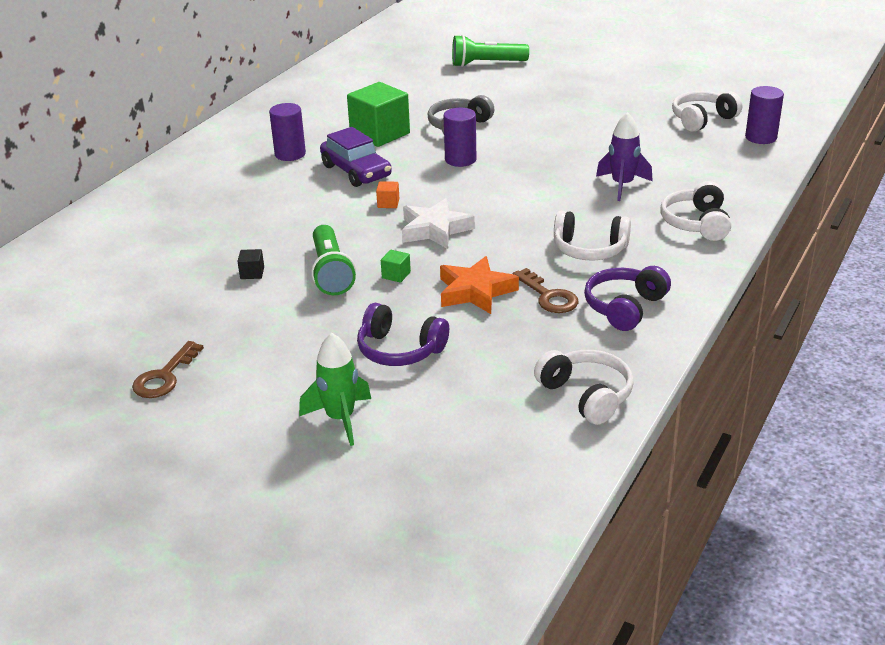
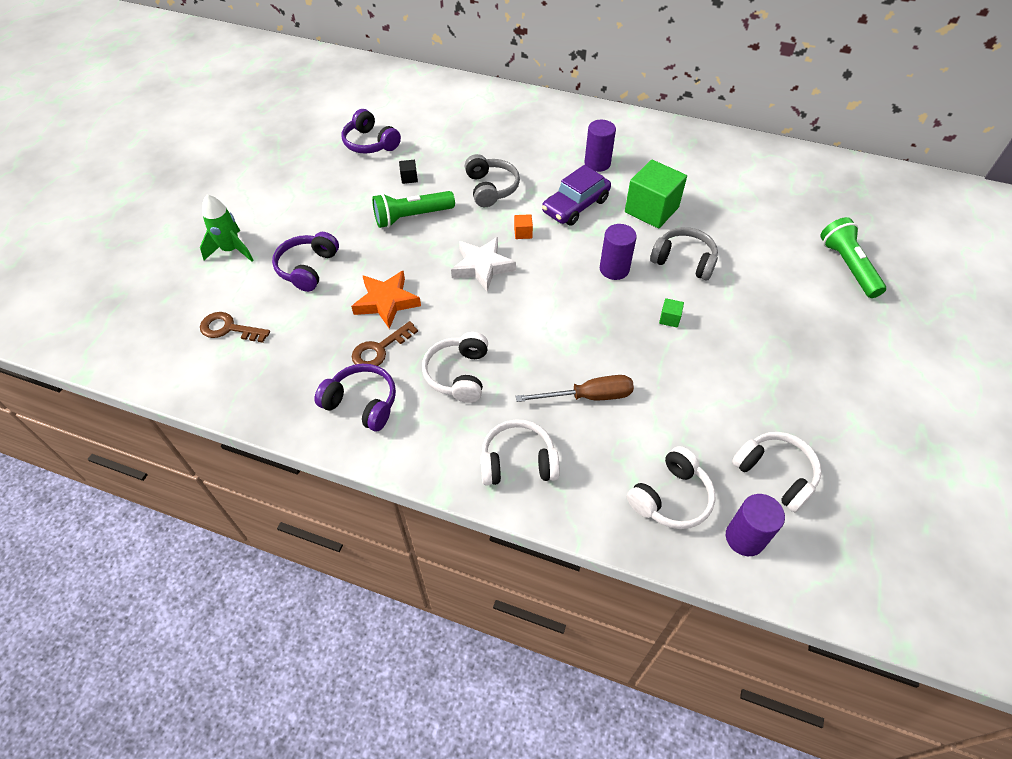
camera: 80 degrees right, 20 degrees up
(157, 303) = (370, 143): none -> purple headphones
(164, 376) = (286, 165): brown key -> brown key (229, 328)
(302, 218) = (490, 188): none -> grey headphones
(396, 275) = (409, 253): green cube -> green cube (669, 319)
(586, 395) = (240, 381): white headphones -> white headphones (671, 497)
(622, 185) = (588, 396): purple rocket -> brown screwdriver

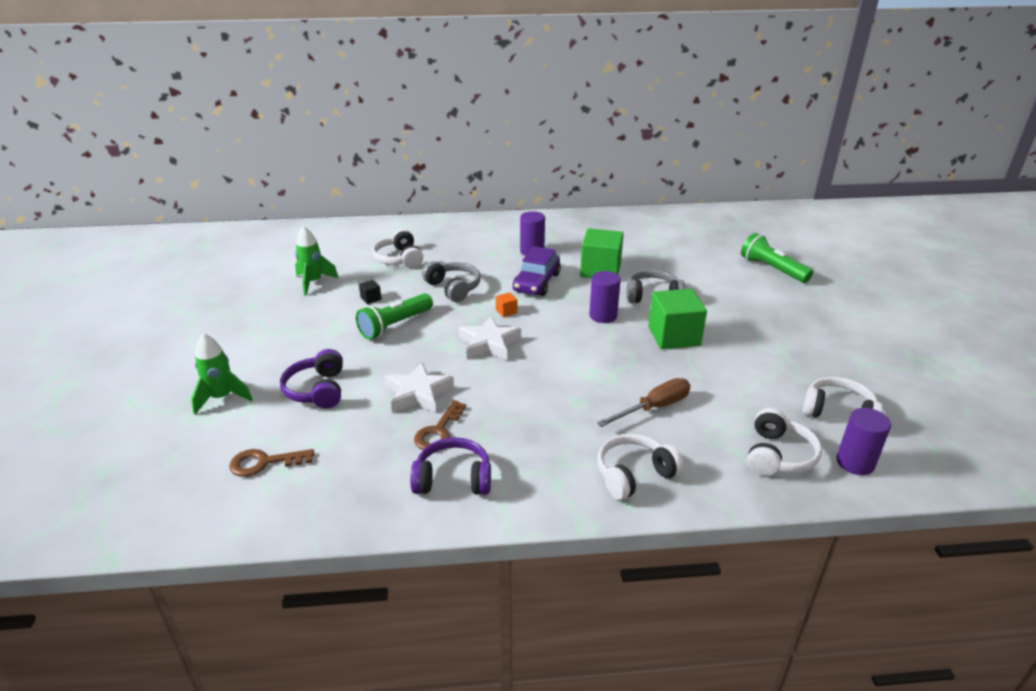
camera: 25 degrees left, 20 degrees down
(370, 143) = (313, 282): purple headphones -> green rocket
(386, 302) = (418, 394): orange star -> white star
(459, 374) = (529, 427): white headphones -> white headphones (399, 259)
(669, 319) = (674, 336): green cube -> green cube, size x2.45

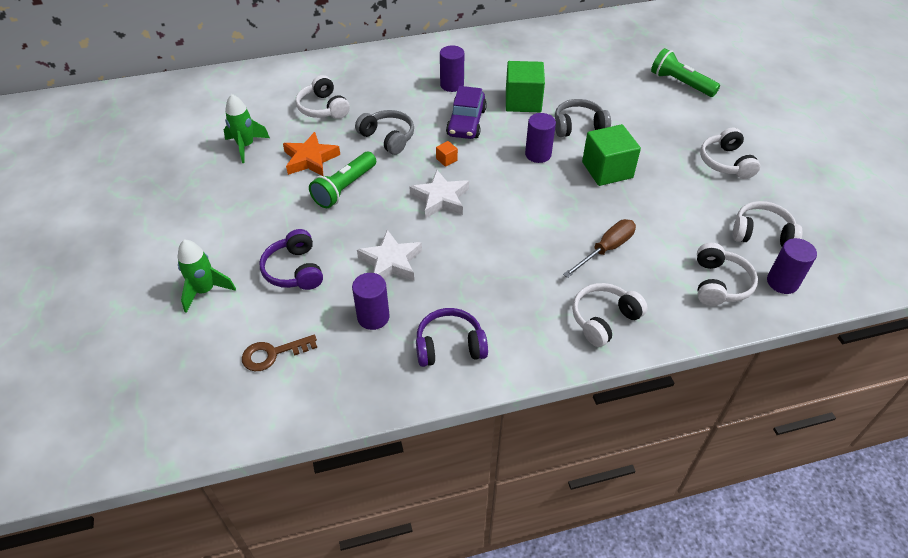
camera: 10 degrees left, 15 degrees up
(371, 298) = (310, 159): black cube -> orange star
(381, 441) = (373, 317): none -> purple cylinder
(438, 431) = (422, 300): brown key -> none
(809, 342) = (726, 162): none -> white headphones

